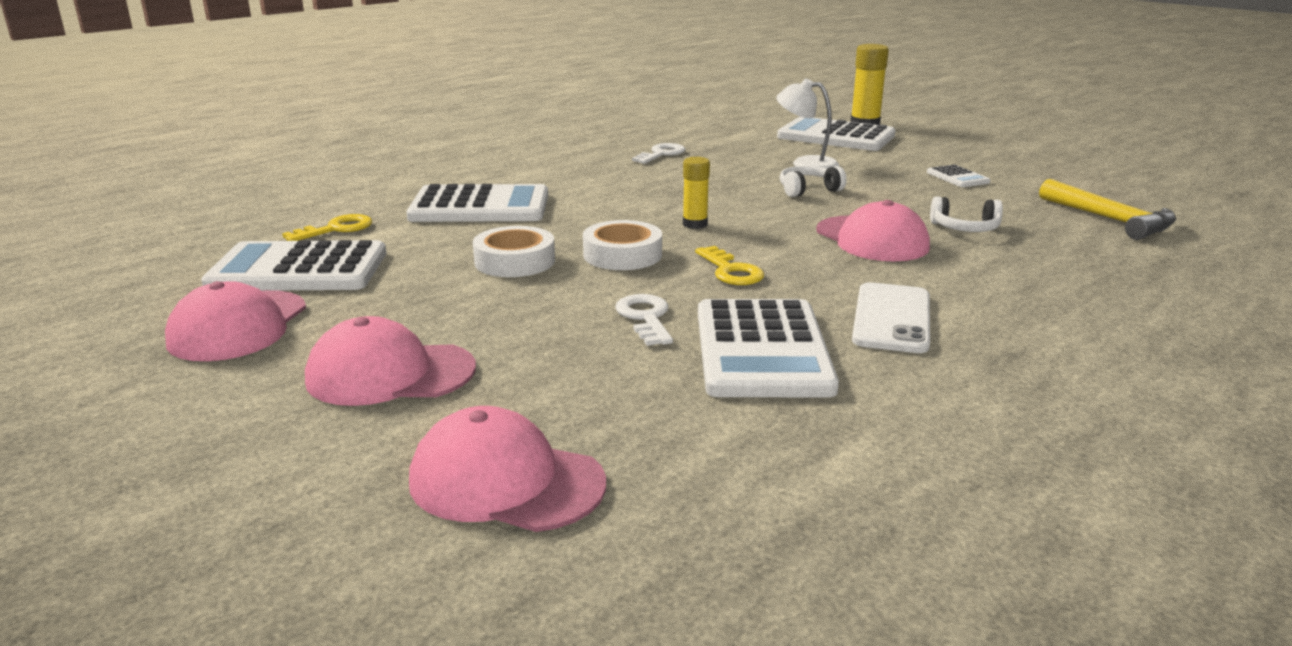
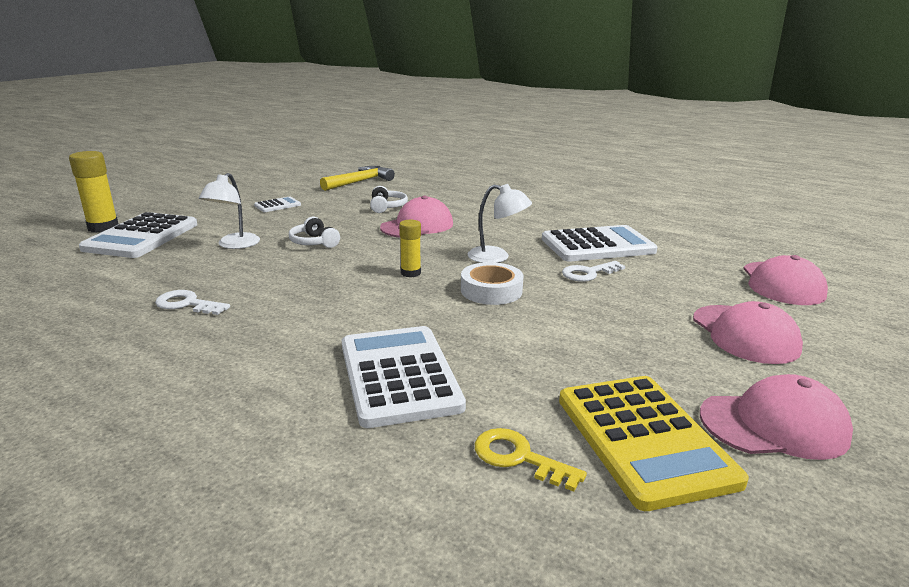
camera: 105 degrees left, 0 degrees up
(298, 269) = (644, 439): white calculator -> yellow calculator
(514, 261) = (534, 328): white tape -> none
(731, 271) = (497, 257): yellow key -> white lamp
(891, 318) = (533, 222): white phone -> none

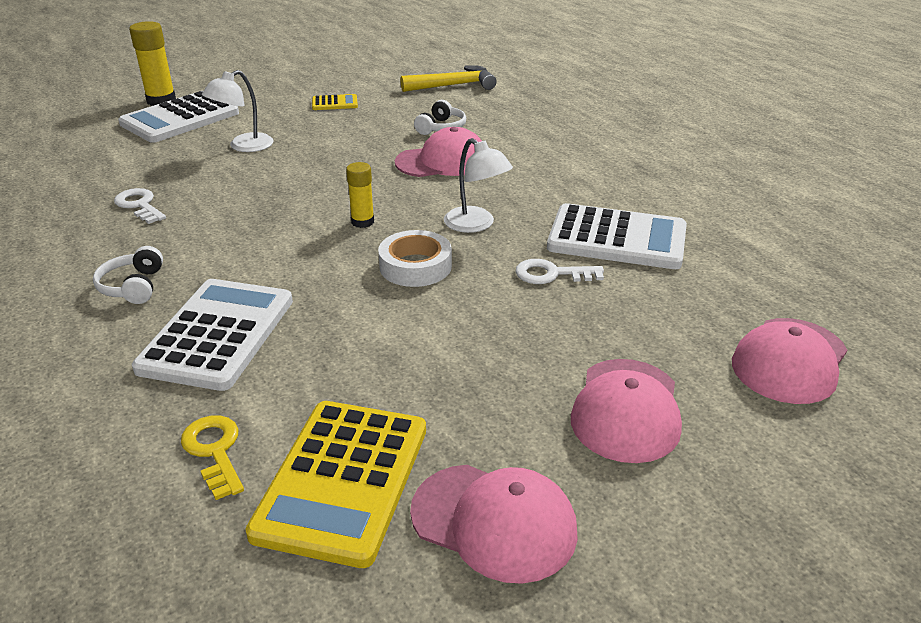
camera: 30 degrees right, 10 degrees up
(277, 205) = (334, 103): white calculator -> yellow calculator
(314, 242) = (316, 160): white headphones -> white headphones (133, 286)

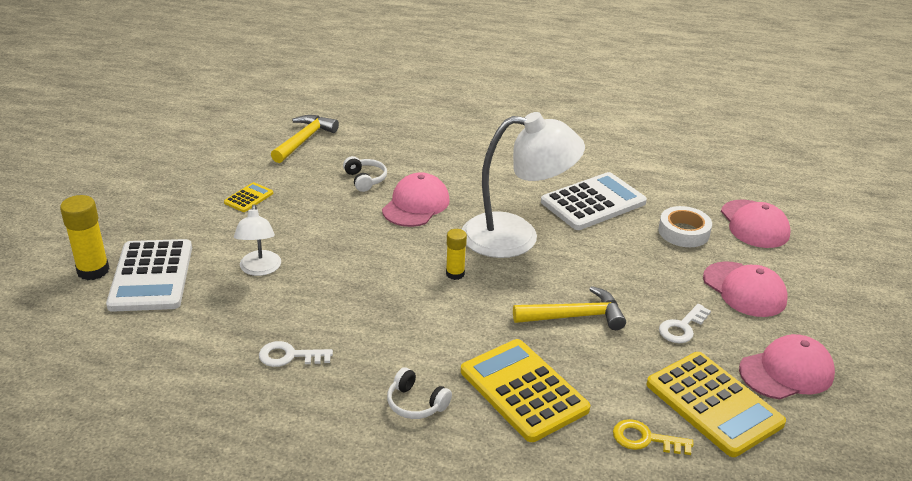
camera: 50 degrees left, 0 degrees up
(217, 334) = (523, 390): white calculator -> yellow calculator
(387, 312) = (575, 316): none -> yellow hammer
(415, 266) = (536, 282): white tape -> white tape (683, 232)
(476, 225) = (516, 236): white lamp -> white lamp, size x1.95
(552, 274) = (603, 243): white key -> white key (682, 327)

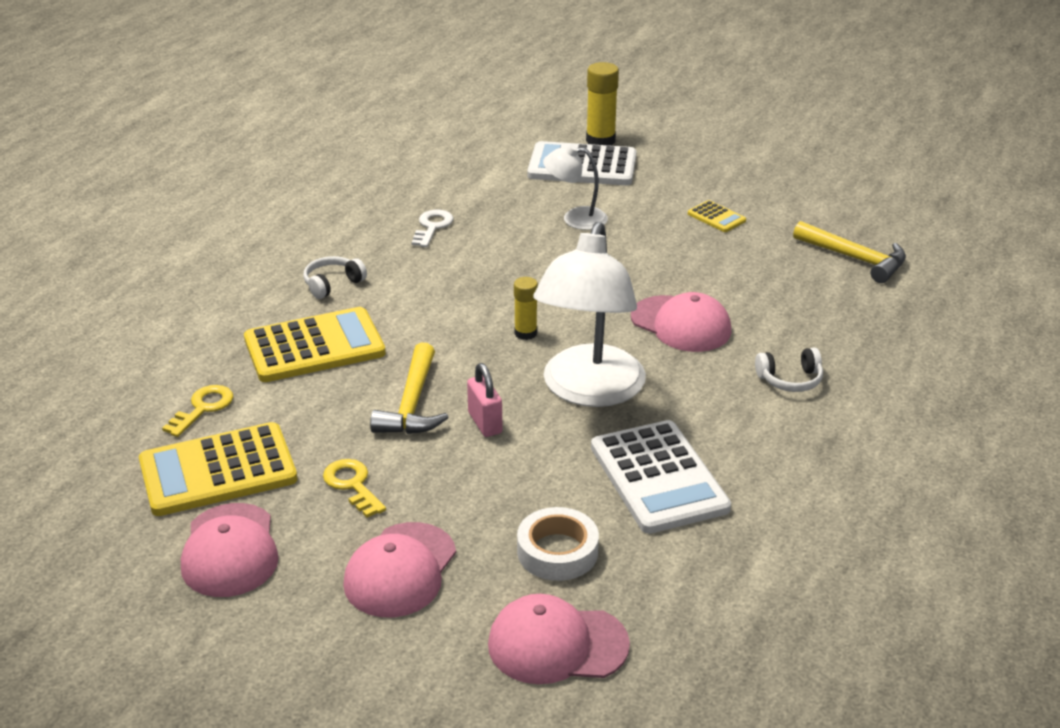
camera: 105 degrees right, 0 degrees up
(365, 180) = (748, 294): white headphones -> white headphones (790, 380)
(578, 277) = (485, 423): none -> pink padlock
(682, 327) = (352, 485): white key -> yellow key
(744, 289) = (400, 570): pink cap -> pink cap turned 45 degrees counterclockwise

